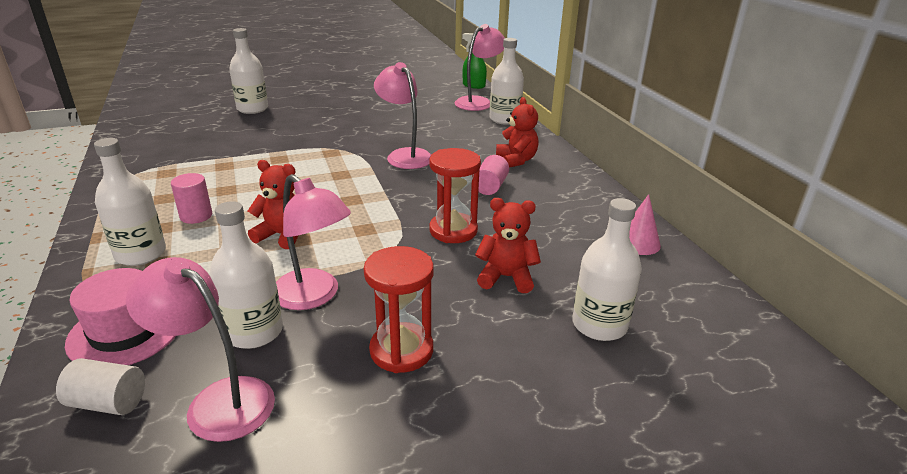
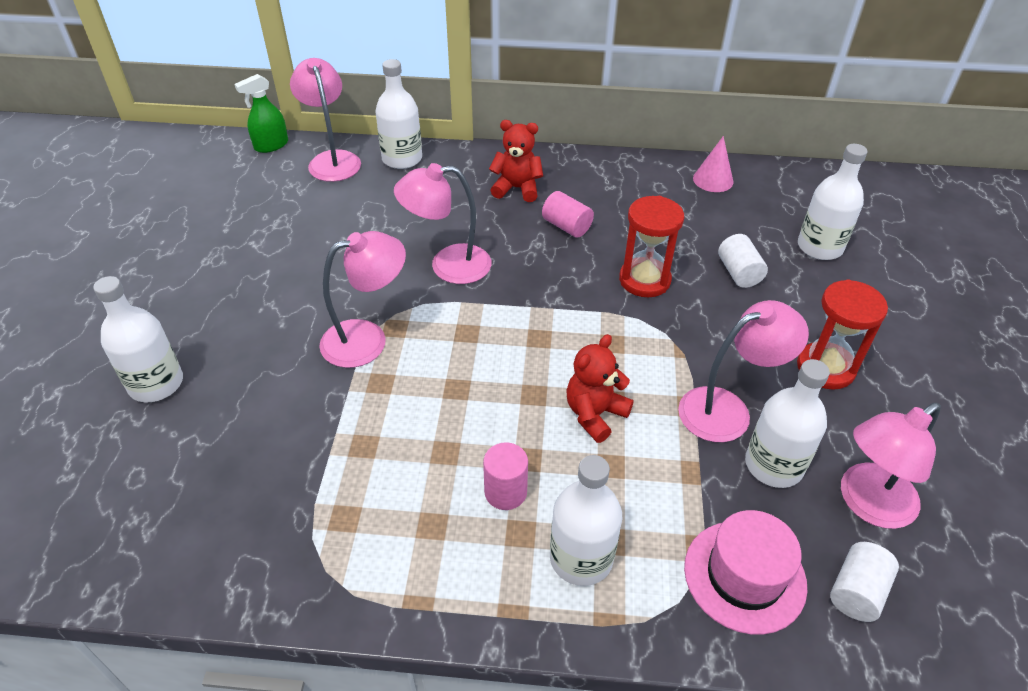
camera: 65 degrees left, 15 degrees up
(316, 147) = (367, 339): none -> pink lamp
(506, 277) = (738, 273): red teddy bear -> white cylinder

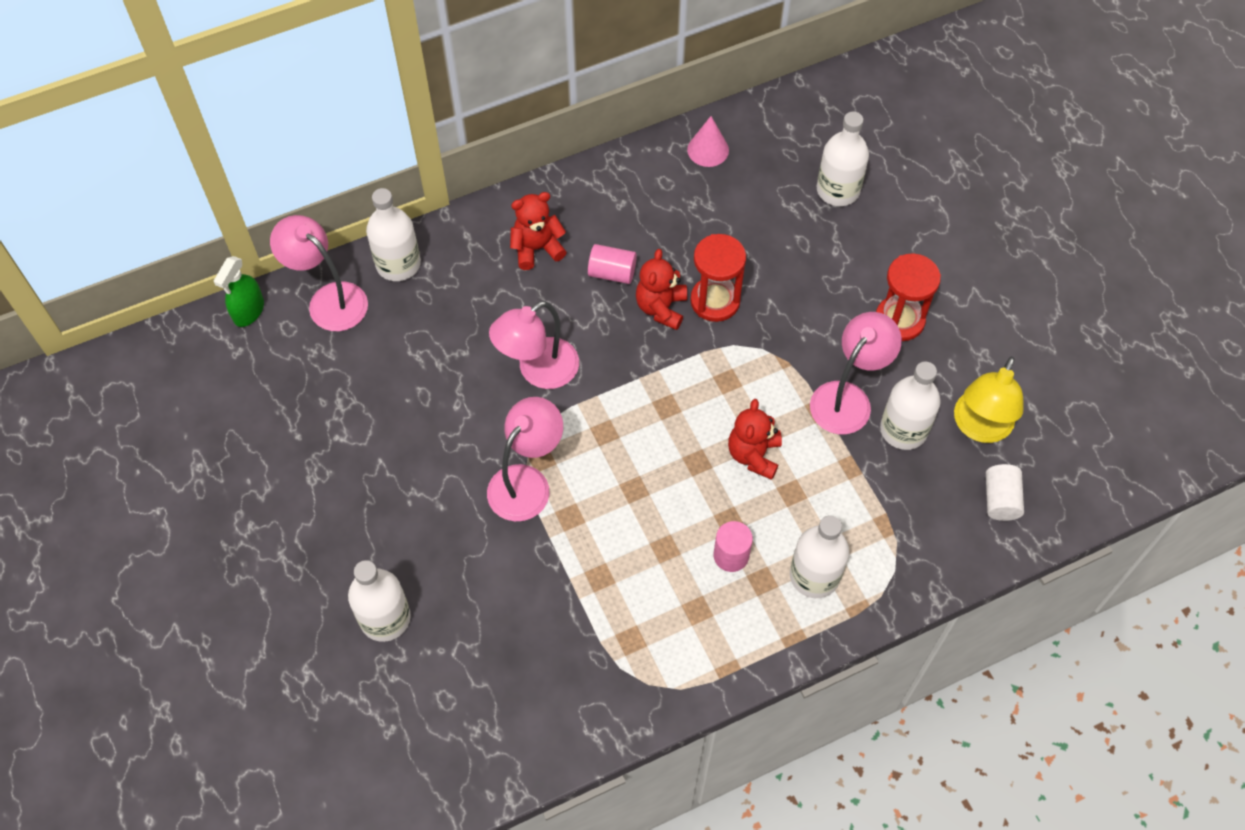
camera: 30 degrees left, 15 degrees up
(591, 266) = (661, 308): none -> red teddy bear
(738, 273) = (787, 253): white cylinder -> none
(744, 576) = (926, 528): pink hat -> none
(867, 504) = (979, 428): pink lamp -> yellow lamp

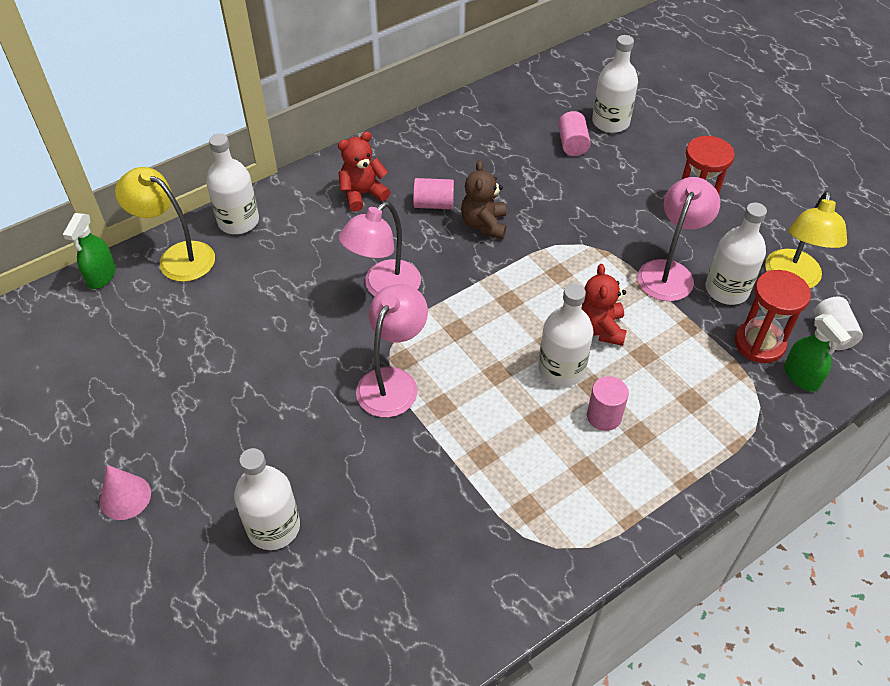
camera: 10 degrees left, 10 degrees down
(329, 299) = (177, 257): pink lamp -> yellow lamp
(661, 308) = (484, 225): red teddy bear -> brown teddy bear
(708, 150) = (493, 107): pink cone -> pink cone (125, 497)
(715, 301) = (530, 213): red hourglass -> red hourglass (759, 343)
(786, 214) = (572, 144): none -> pink cylinder
(814, 576) = (687, 422): white bottle -> white bottle (561, 369)
(949, 544) = (801, 377): none -> green spray bottle

